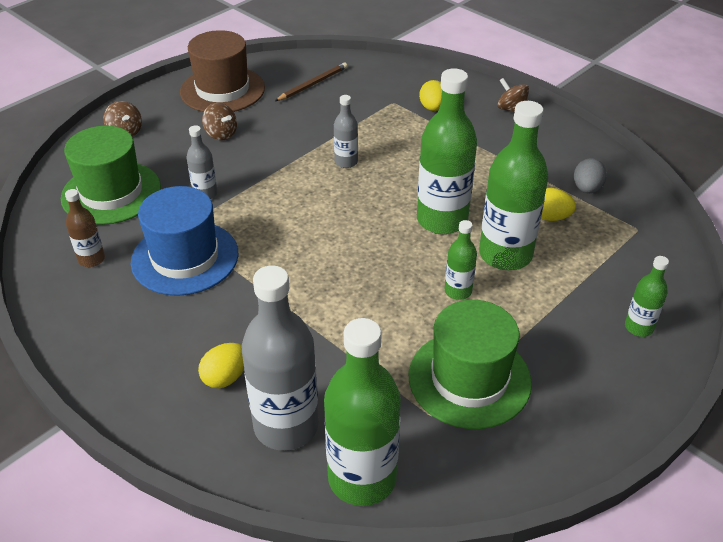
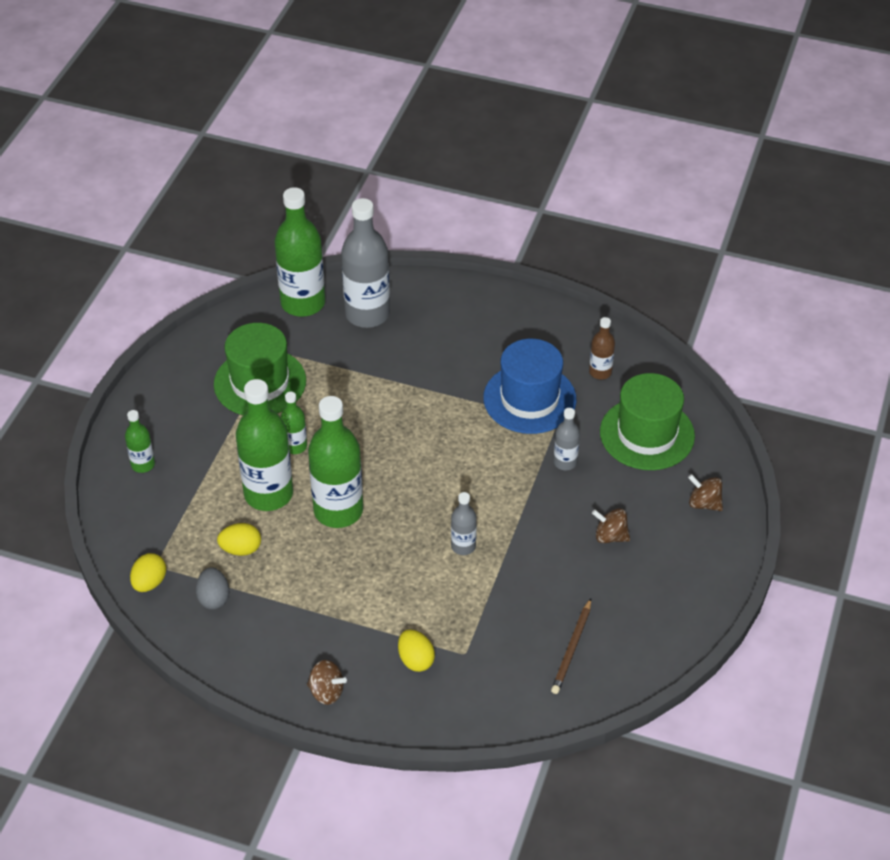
camera: 155 degrees right, 5 degrees up
(222, 90) = (663, 600): brown hat -> none
(225, 377) = (428, 327): yellow egg -> yellow egg (149, 582)

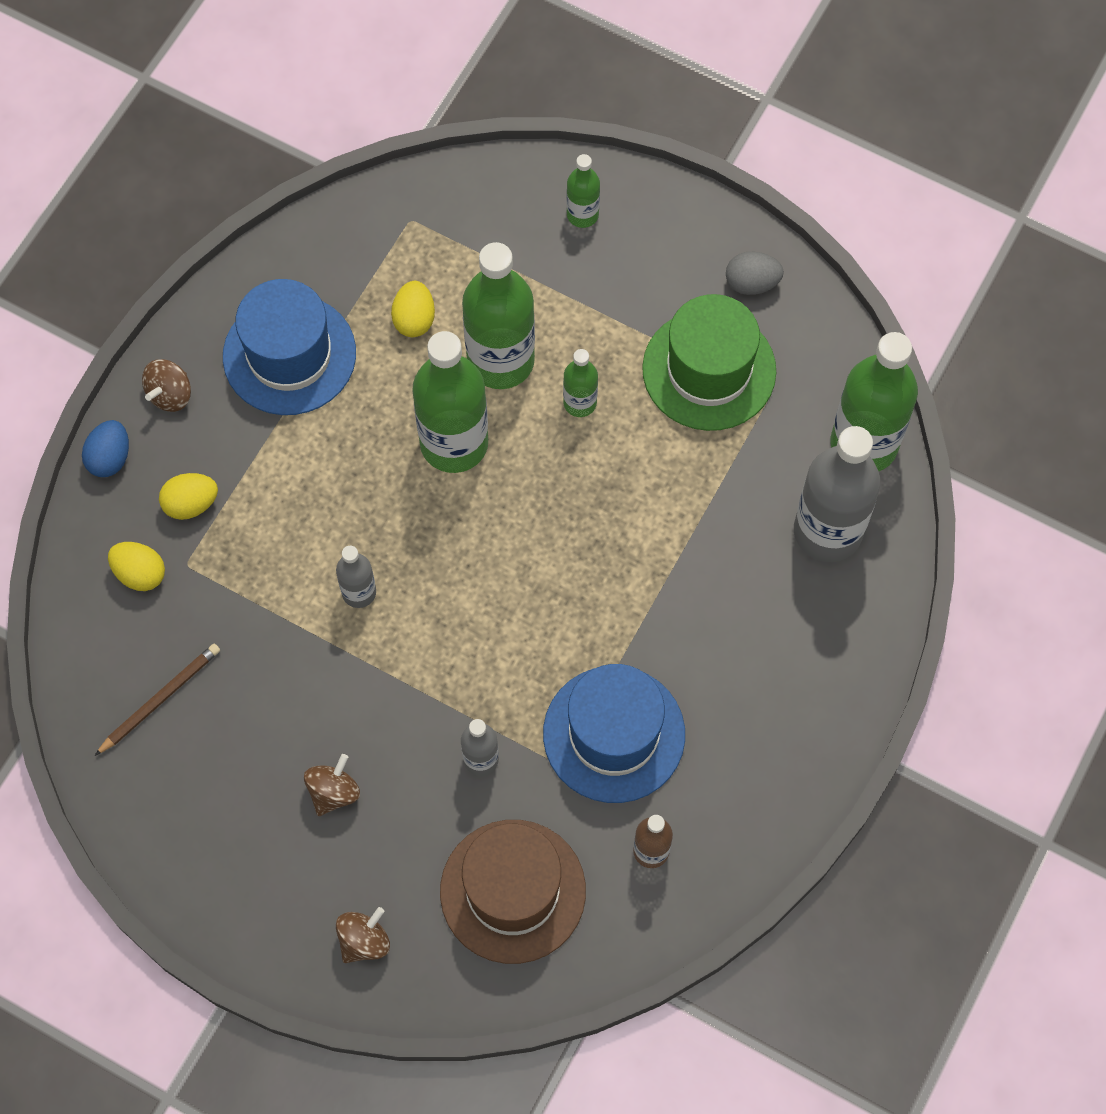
camera: 100 degrees right, 20 degrees up
(149, 582) = (384, 211): yellow egg -> yellow egg (140, 573)
(214, 598) = (343, 281): grey egg -> grey egg (751, 283)
(281, 621) = (289, 355): none -> blue hat
(387, 721) = (110, 458): none -> blue egg
(572, 648) = (160, 699): brown pencil -> brown pencil turned 105 degrees clockwise
(647, 434) = (513, 891): green hat -> brown hat

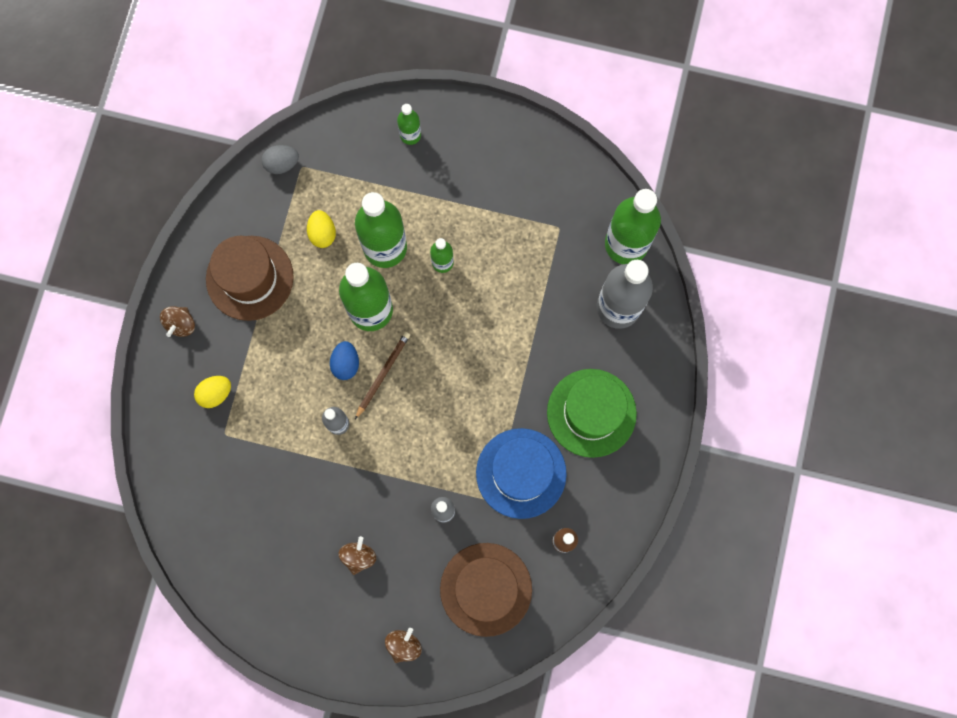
camera: 15 degrees left, 10 degrees up
(110, 458) = (155, 376): blue egg -> blue egg (346, 363)
(140, 573) = (197, 448): yellow egg -> none
(160, 699) = (233, 526): brown pencil -> brown pencil (383, 374)
(289, 355) = (249, 278): blue hat -> brown hat
(709, 370) = (517, 220): green hat -> green hat (591, 413)
(751, 283) = (529, 154): grey egg -> grey egg (282, 164)

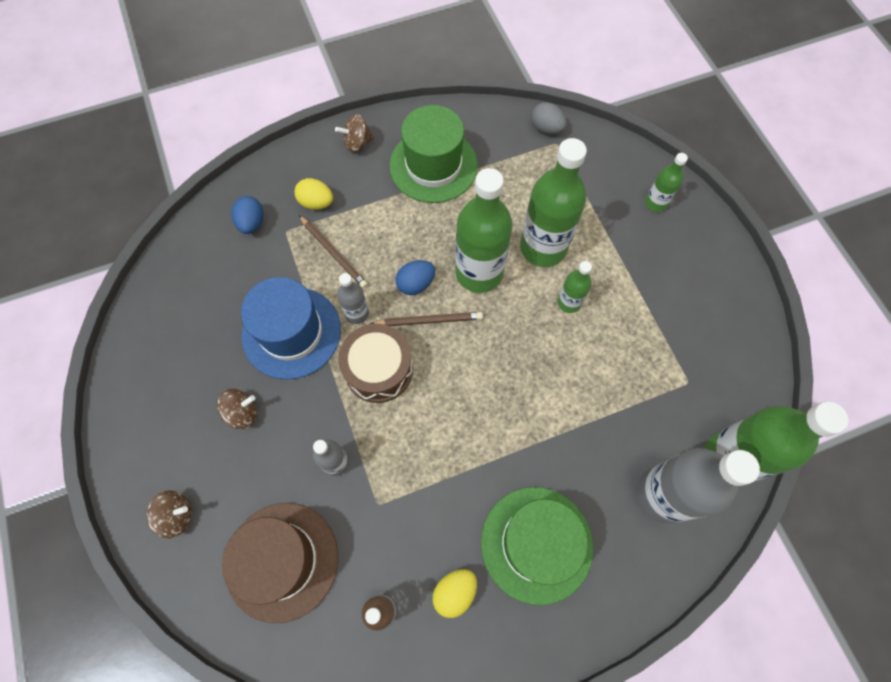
camera: 55 degrees right, 10 degrees down
(197, 456) = (252, 223): none -> blue egg
(249, 278) = (433, 165): brown hat -> green hat
(273, 408) = (333, 253): none -> brown pencil
(322, 233) = (514, 193): yellow egg -> yellow egg (454, 592)
(395, 436) = (378, 369): none -> brown drum
(521, 473) = (424, 513): blue hat -> blue hat (291, 332)

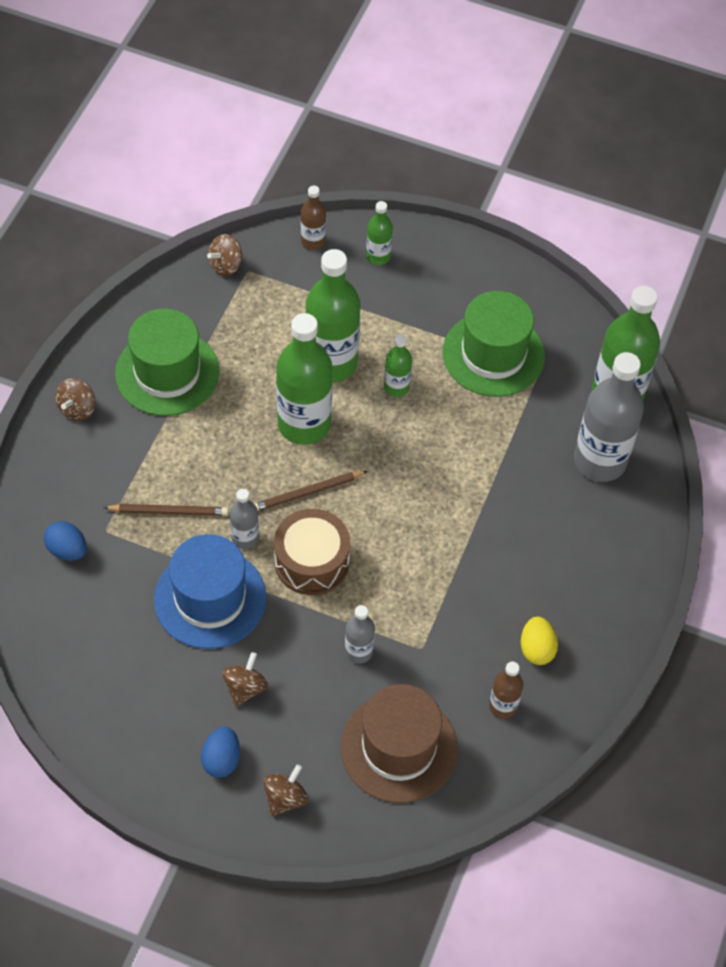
camera: 50 degrees left, 10 degrees down
(316, 203) = (103, 486): yellow egg -> none
(416, 284) = (265, 476): blue egg -> blue egg (221, 759)
(429, 320) = (307, 493): brown pencil -> brown pencil turned 150 degrees counterclockwise
(536, 544) = (555, 568): green hat -> green hat (493, 354)
(546, 128) = (226, 265): grey egg -> brown spinning top
(621, 158) = (313, 241): none -> brown bottle

